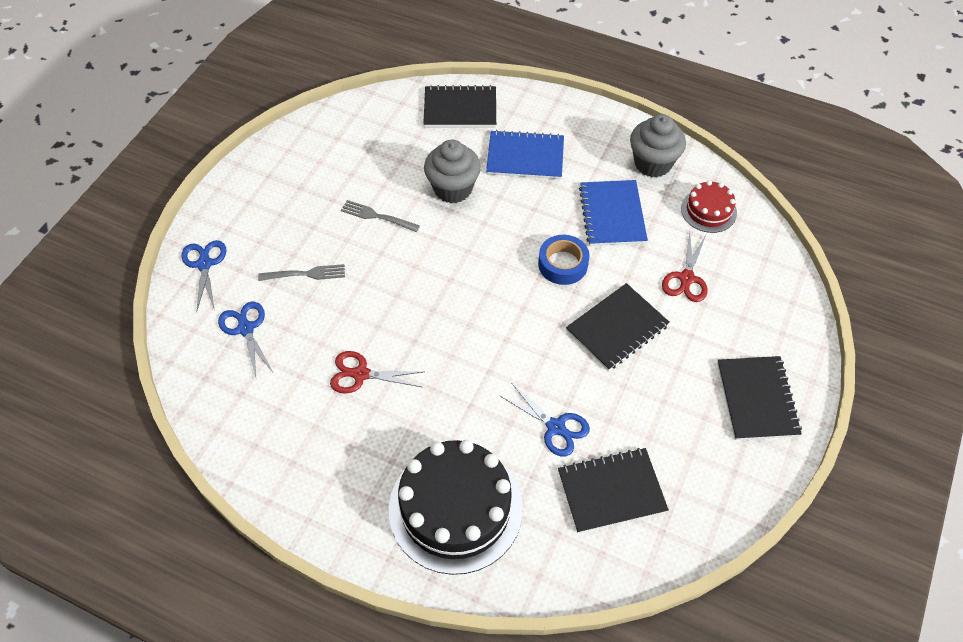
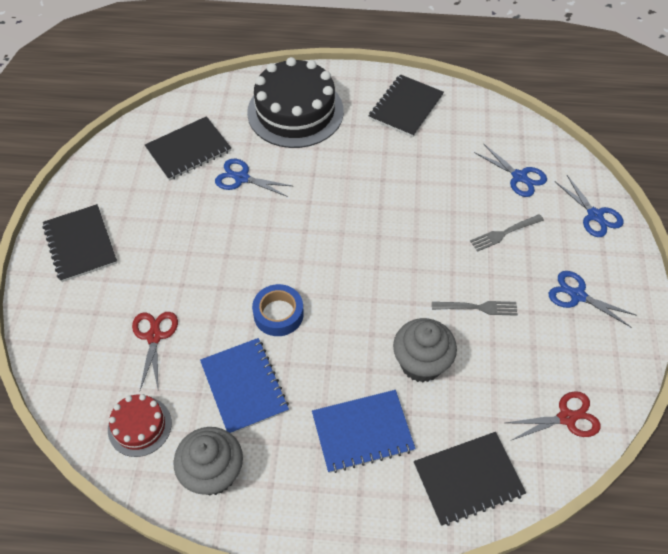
camera: 160 degrees right, 0 degrees up
(282, 200) = (577, 295): none -> blue scissors
(361, 374) = (408, 171): red scissors -> red scissors (566, 418)
(617, 328) = (211, 268): black notebook -> black notebook (406, 107)

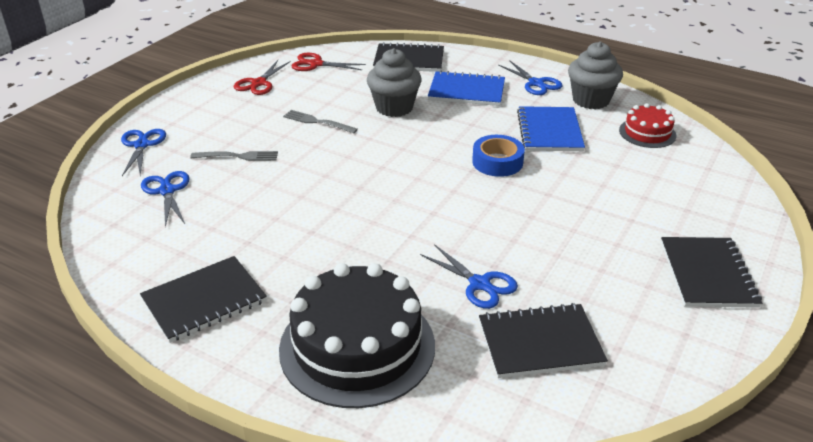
camera: 155 degrees left, 20 degrees down
(154, 337) = (625, 178): red scissors -> red scissors (259, 83)
(577, 295) = (229, 108): blue scissors -> blue scissors (536, 83)

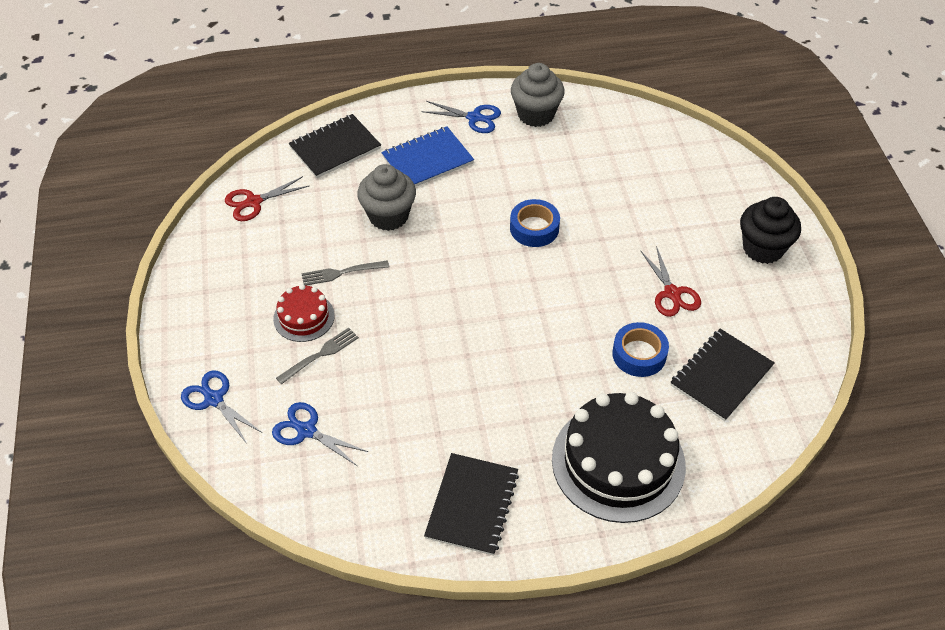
camera: 40 degrees left, 15 degrees up
(259, 83) = (228, 258): red scissors -> red scissors (672, 293)
(479, 284) = (639, 354): blue scissors -> blue tape
(549, 131) = (539, 169): blue notebook -> none
(647, 133) = (609, 129): red cake -> red cake (304, 317)
(707, 274) = (763, 248): black notebook -> black cupcake

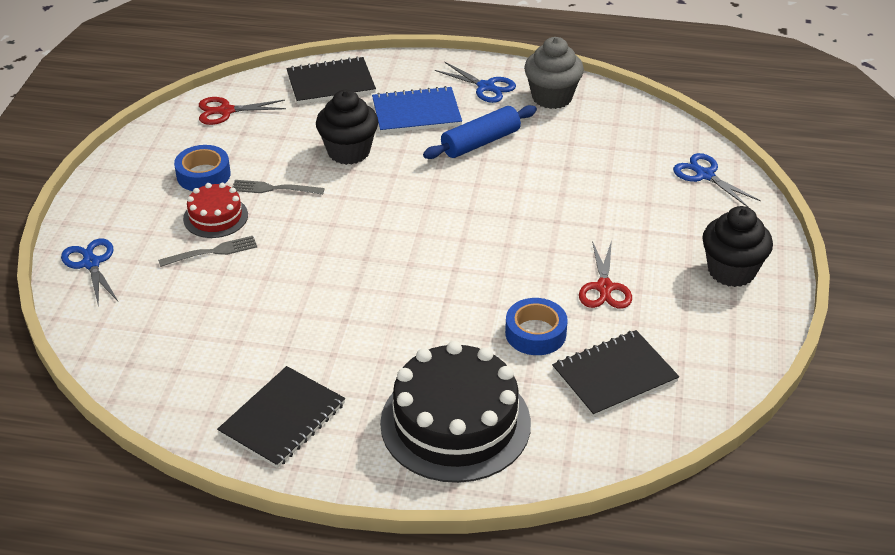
camera: 20 degrees right, 10 degrees down
(307, 431) = (161, 312): blue scissors -> blue scissors (705, 175)
(388, 216) = (348, 152): grey cupcake -> black cupcake
(498, 176) = (480, 142): none -> blue rolling pin
(534, 228) = (490, 195): blue tape -> blue tape (203, 175)

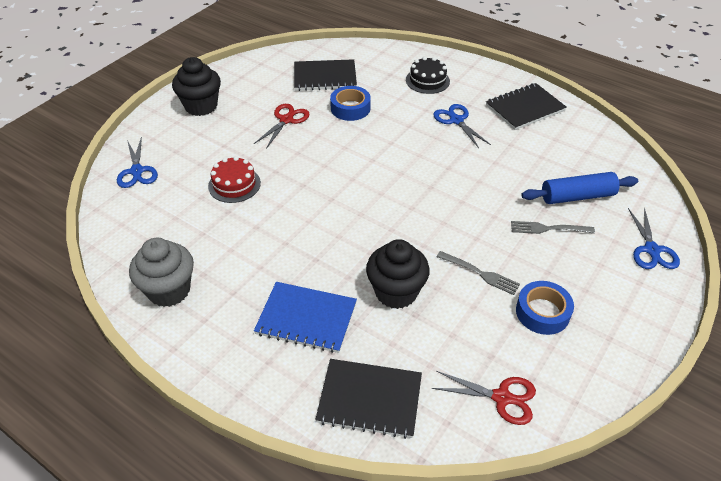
camera: 155 degrees left, 5 degrees up
(215, 217) = (539, 261): red cake -> red cake (234, 184)
(455, 423) = (427, 80): black cake -> black cake, size x0.50
(480, 142) = (274, 261): blue rolling pin -> blue rolling pin (577, 196)
(485, 87) = (216, 328): blue scissors -> blue scissors (456, 120)

